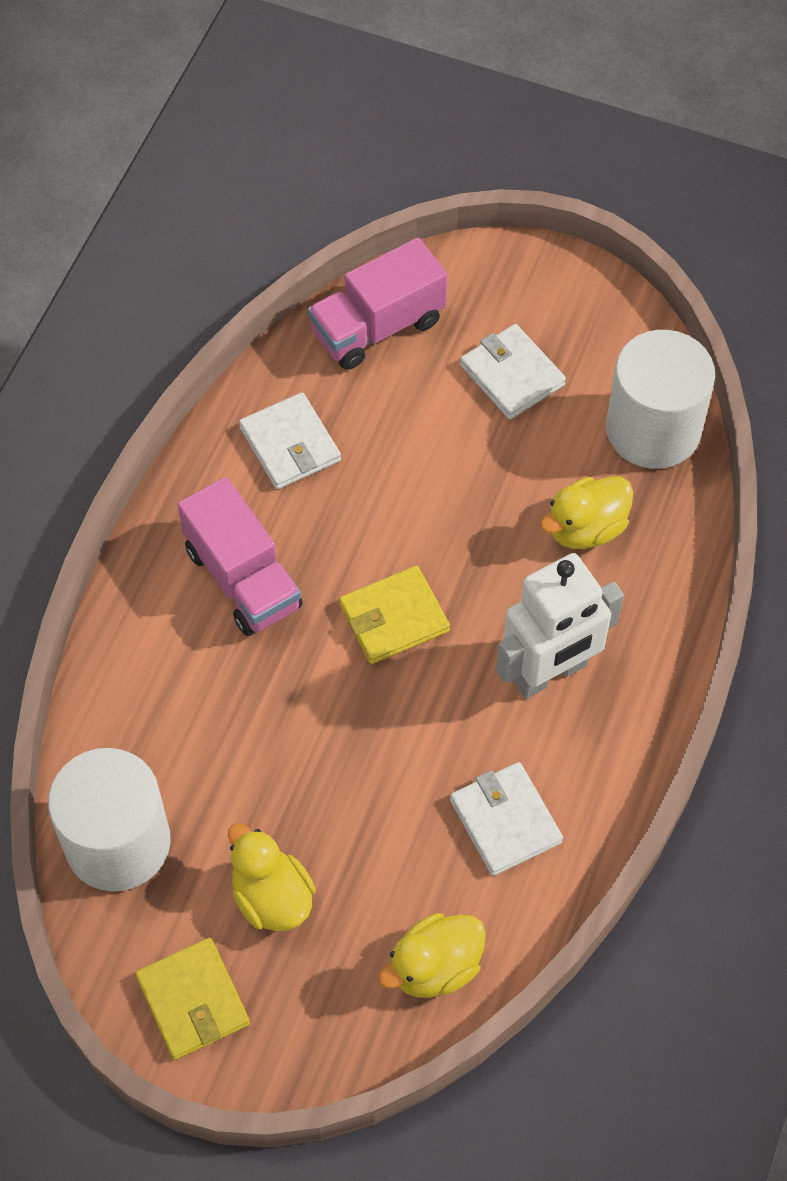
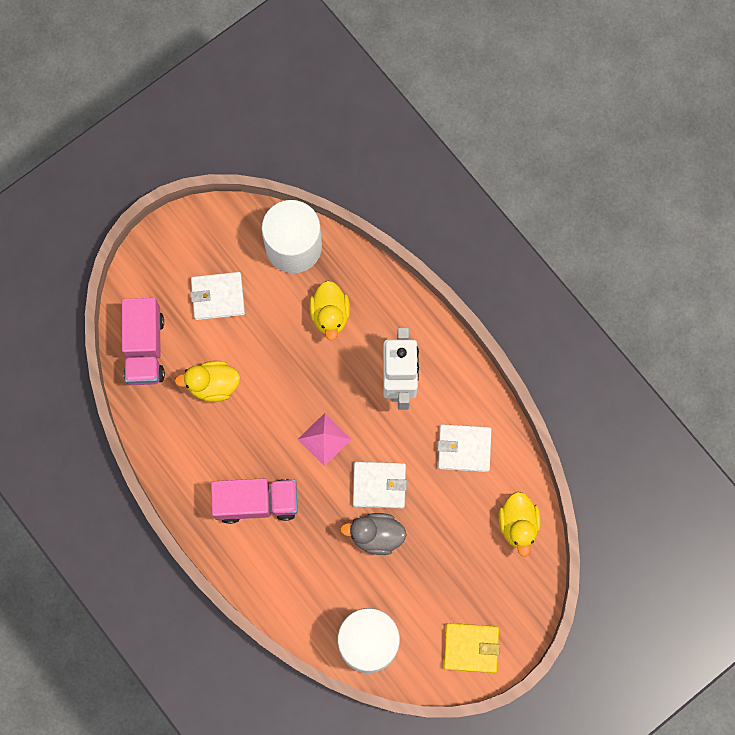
camera: 60 degrees left, 15 degrees up
(272, 897) = (440, 582): yellow duck -> yellow duck (213, 385)
(290, 444) = (190, 434): white wallet -> white wallet (379, 485)
(290, 766) = (376, 535): none -> grey duck
(394, 618) = (324, 439): yellow wallet -> pink pyramid

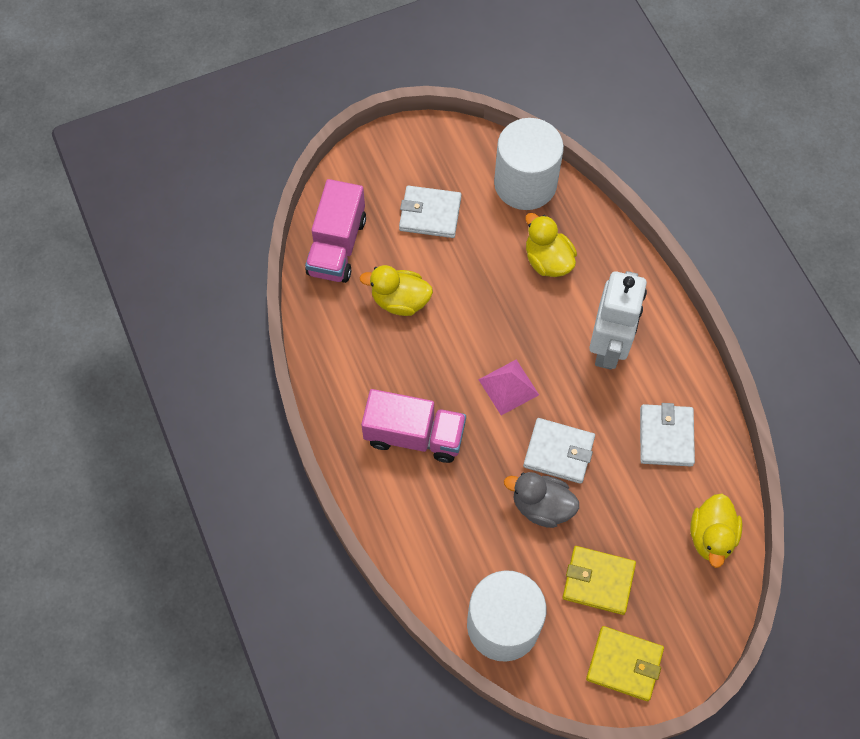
camera: 15 degrees right, 10 degrees down
(330, 315) = (547, 260): yellow duck -> yellow duck turned 135 degrees clockwise
(435, 586) = (598, 581): none -> yellow wallet
(464, 448) = (666, 436): white wallet -> white wallet turned 75 degrees clockwise

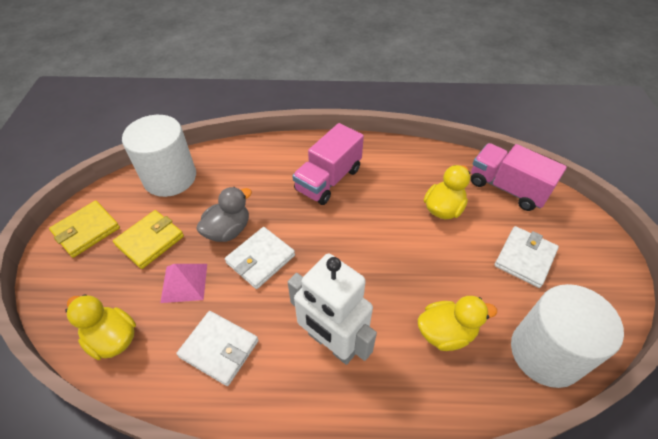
camera: 115 degrees right, 15 degrees down
(508, 387) = (334, 249): pink pyramid -> pink pyramid (184, 282)

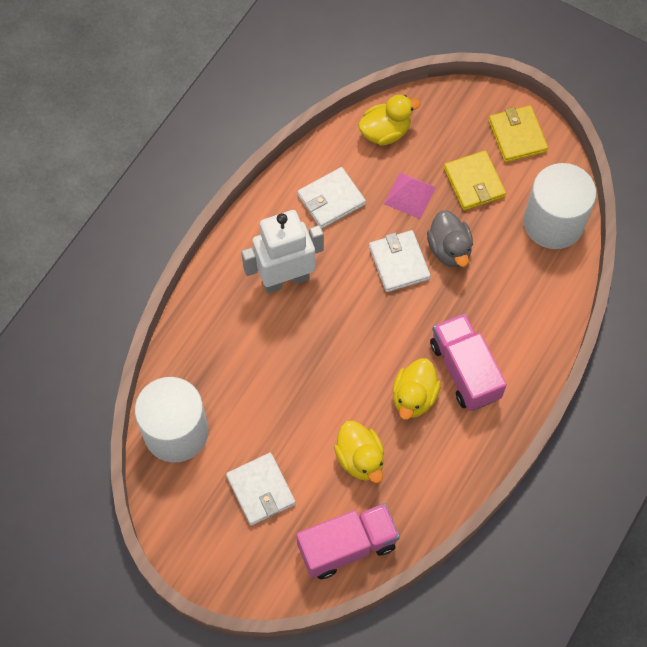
camera: 120 degrees right, 15 degrees up
(446, 332) = (239, 368): yellow duck -> yellow duck (414, 397)

